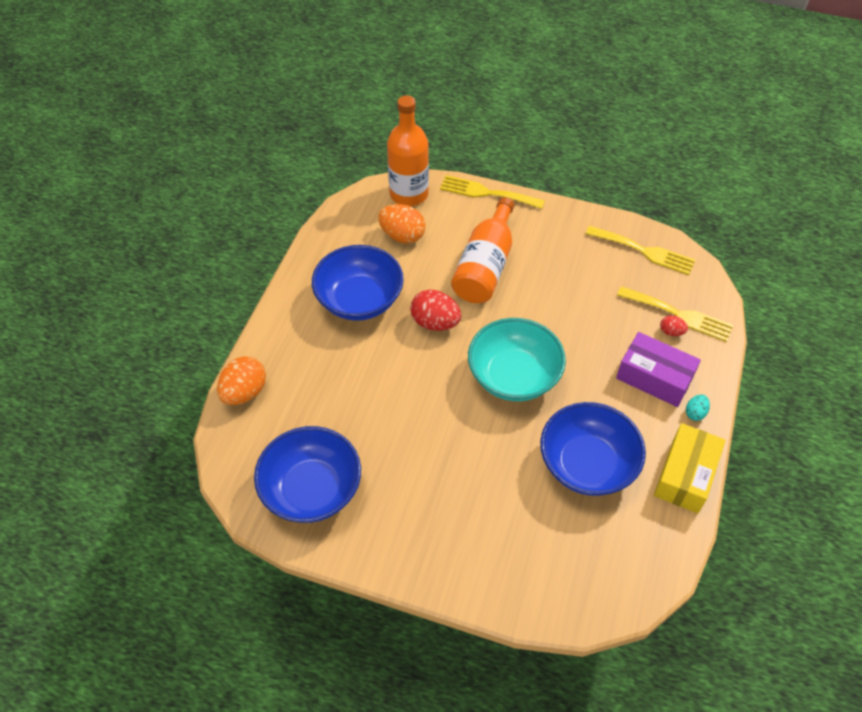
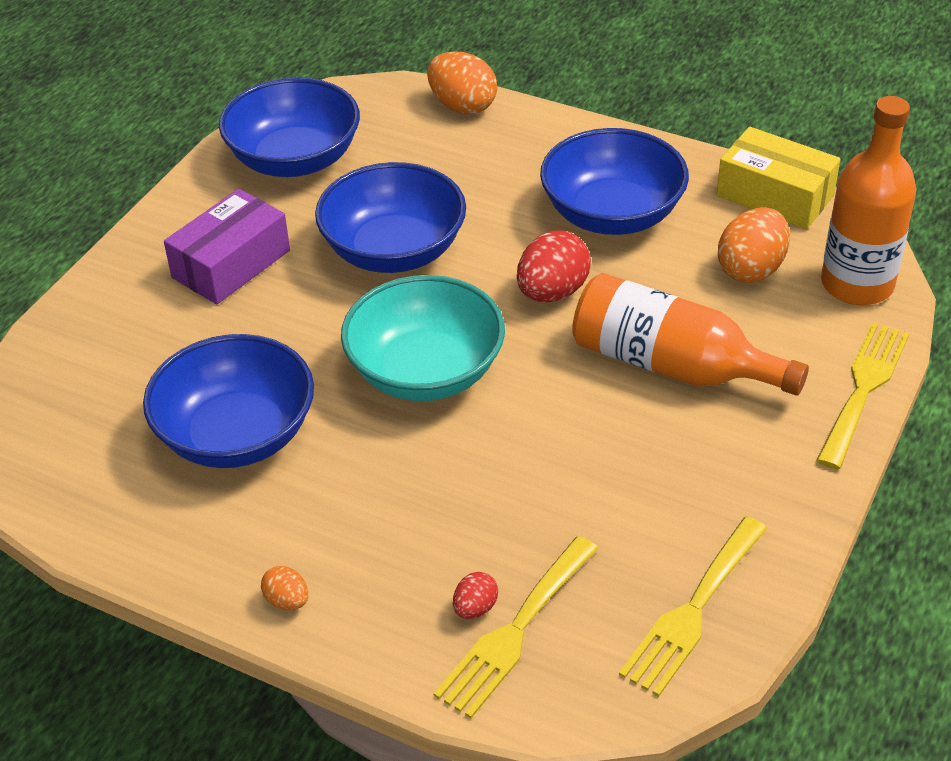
camera: 100 degrees right, 10 degrees down
(407, 409) = (394, 250): none -> blue bowl
(654, 377) = (377, 557): purple box -> purple box (231, 264)
(685, 475) = (173, 556): yellow box -> yellow box (775, 196)
(695, 413) = (287, 601): turquoise egg -> orange egg

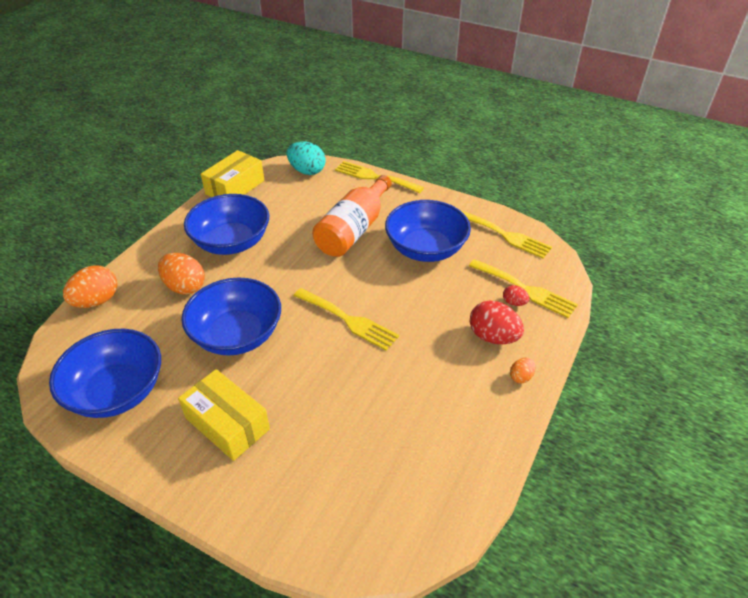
camera: 90 degrees left, 0 degrees up
(231, 264) = (227, 423): purple box -> yellow box
(237, 435) = (395, 409): blue bowl -> blue bowl (425, 249)
(425, 372) = (348, 320): turquoise bowl -> yellow fork
(552, 292) = (291, 268): red egg -> red egg (493, 337)
(751, 269) = (289, 200): orange egg -> orange egg (185, 287)
(857, 284) = (307, 171): orange bottle -> turquoise egg

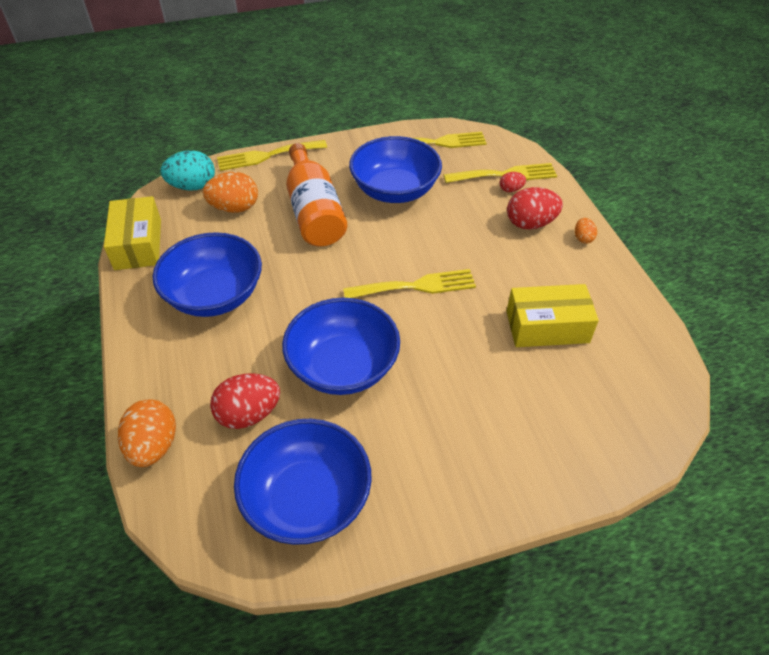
camera: 45 degrees left, 5 degrees up
(156, 321) = (249, 414): none -> red egg
(185, 287) = (229, 365): orange egg -> orange egg (234, 208)
(227, 423) = (441, 437): yellow box -> yellow box (547, 327)

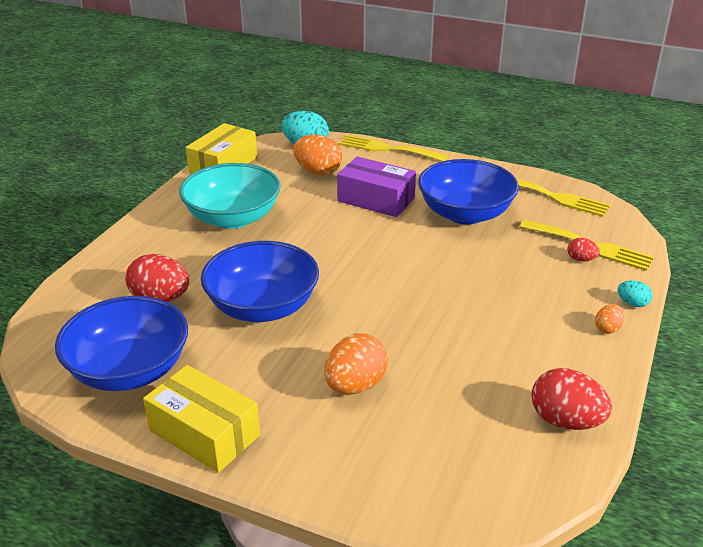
camera: 40 degrees right, 15 degrees down
(153, 446) = (81, 283): orange egg -> orange egg (355, 385)
(215, 295) = (233, 218): blue bowl -> turquoise bowl
(314, 212) = (376, 199): orange bottle -> purple box
(416, 286) = (392, 286): yellow fork -> none
(530, 223) = (565, 293): red egg -> red egg (565, 421)
(547, 327) = (473, 373): yellow box -> yellow box (204, 433)
(576, 209) = (632, 303): none -> turquoise egg

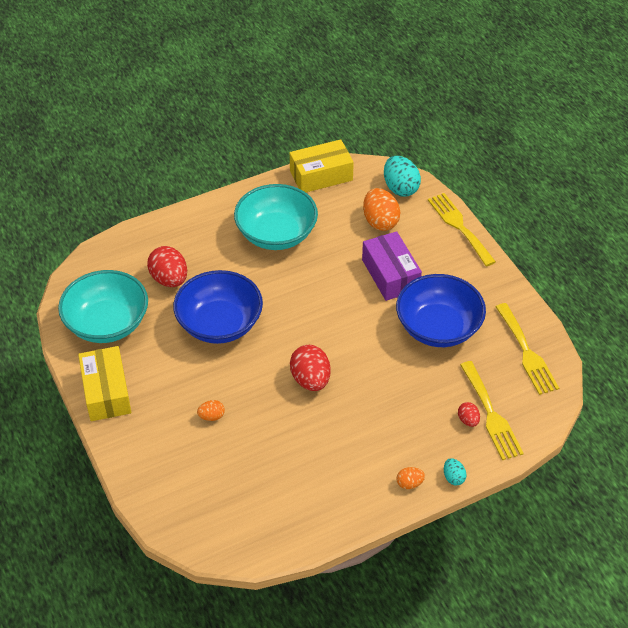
camera: 40 degrees right, 15 degrees up
(129, 370) = (107, 323): blue bowl -> turquoise bowl
(355, 385) = (211, 416): orange egg -> orange egg, size x0.51
(565, 421) = (299, 522): red egg -> red egg (310, 380)

